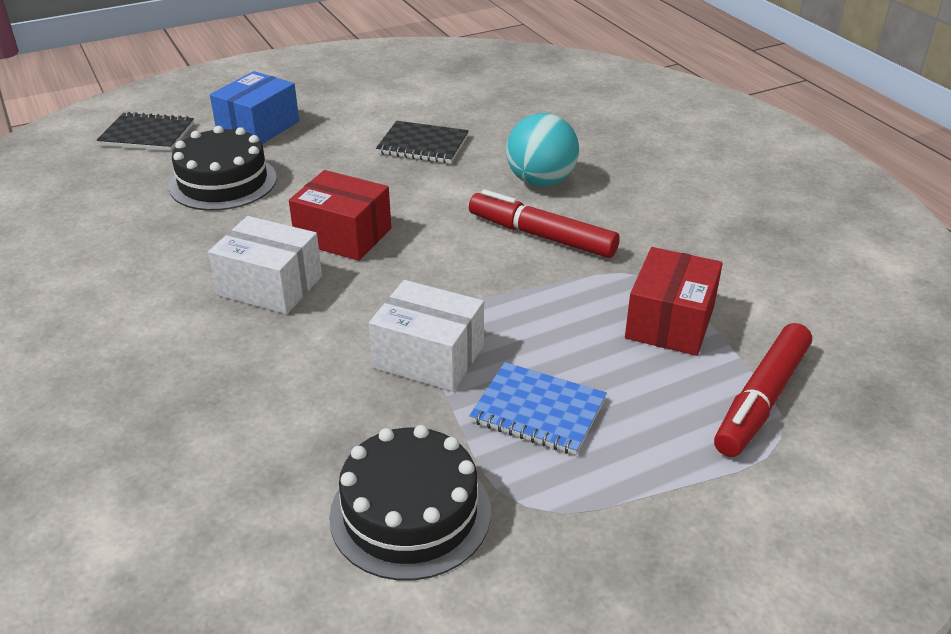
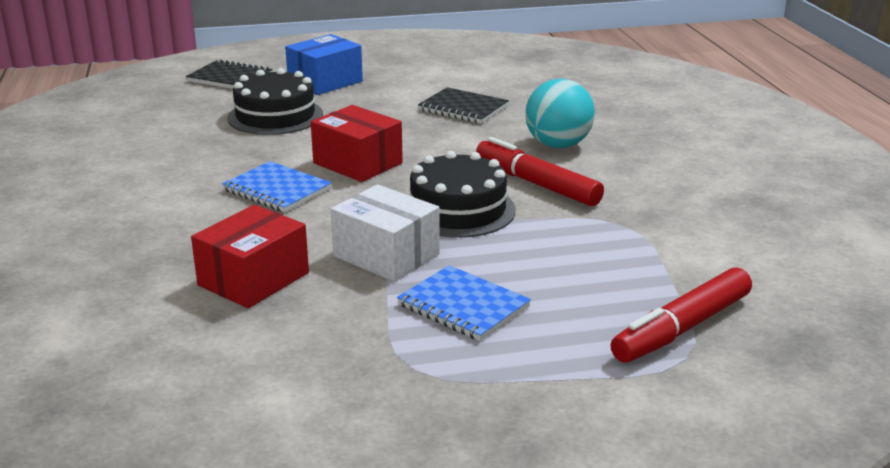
camera: 15 degrees right, 10 degrees down
(270, 285) = (277, 190): white box -> blue notebook
(410, 513) = (311, 358): black cake -> black cake (458, 210)
(670, 322) = (624, 260): red box -> red box (253, 279)

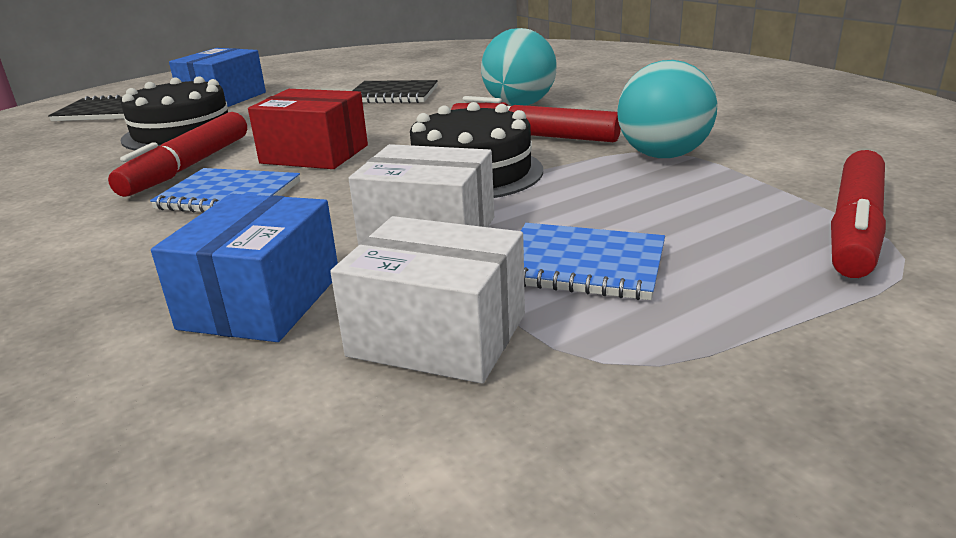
camera: 20 degrees left, 0 degrees up
(253, 279) = (261, 301): red box -> blue box
(263, 155) = (188, 167): none -> red marker
(337, 328) = (438, 335): none -> white box
(618, 229) = (662, 156): none -> turquoise ball

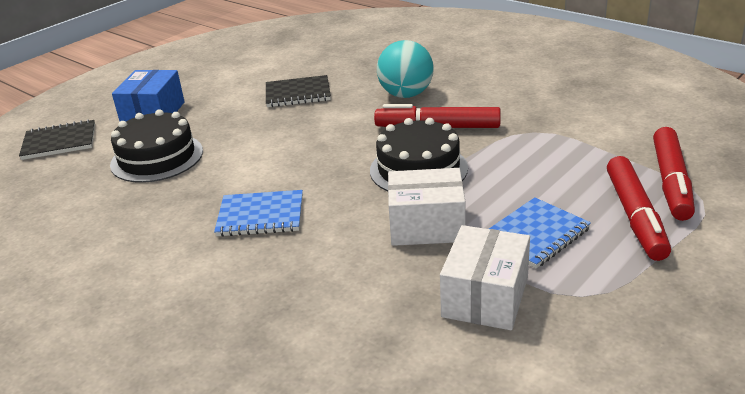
camera: 15 degrees left, 5 degrees up
(188, 167) = (200, 193): red marker -> red marker (635, 216)
(261, 301) = (363, 294): blue box -> none
(314, 154) = (289, 167): red box -> none
(438, 335) = (485, 297): white box -> white box turned 75 degrees counterclockwise
(582, 265) = (535, 235): blue notebook -> blue notebook turned 45 degrees counterclockwise
(662, 156) = (535, 136): turquoise ball -> none

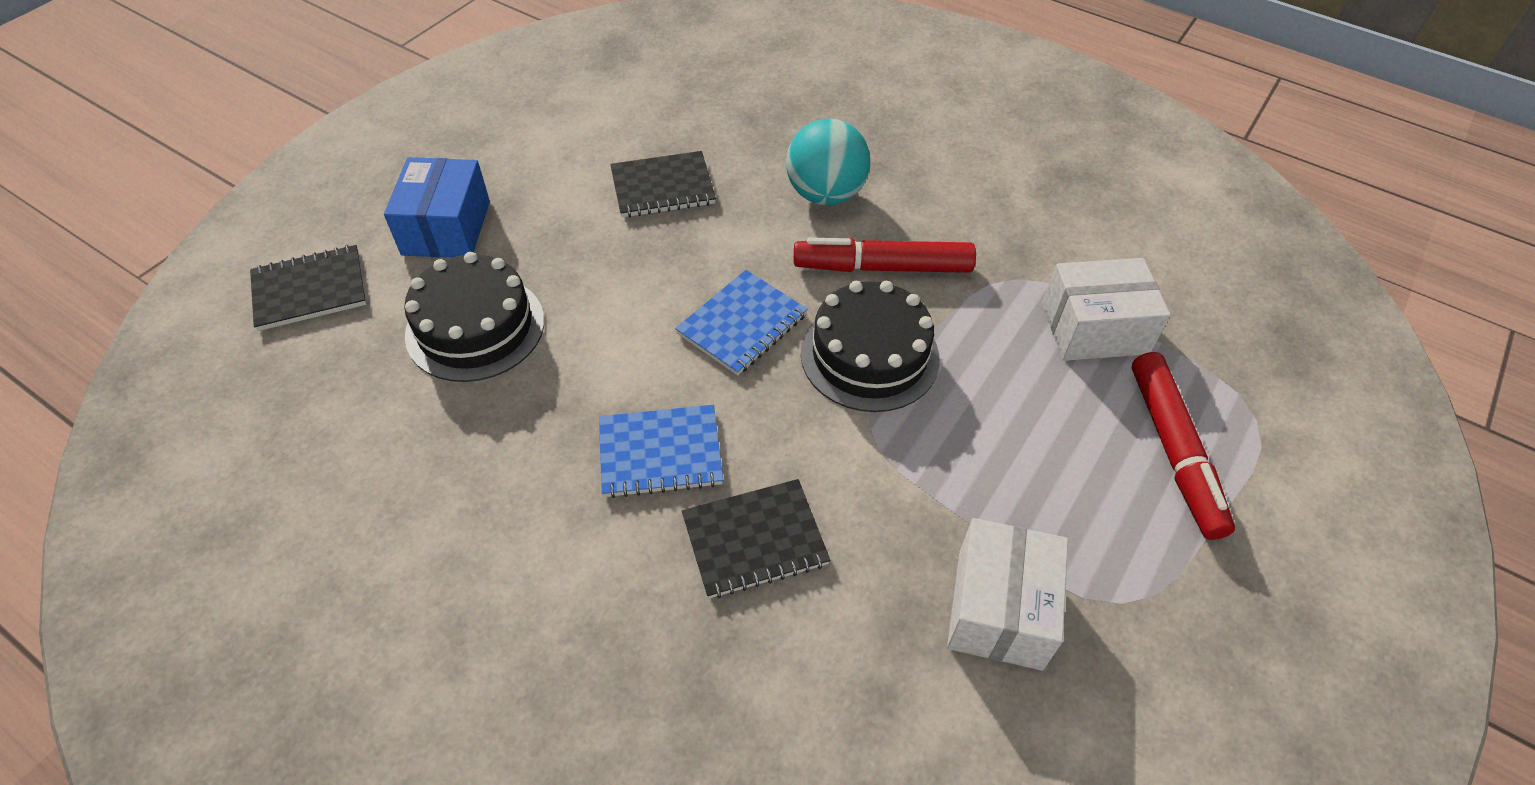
camera: 10 degrees left, 20 degrees up
(314, 259) = (754, 540): none -> black notebook
(426, 225) = (899, 471): white box -> white box (1094, 328)
(535, 235) = (1048, 488): blue notebook -> blue notebook (742, 324)
(671, 182) = (1213, 384): red marker -> none

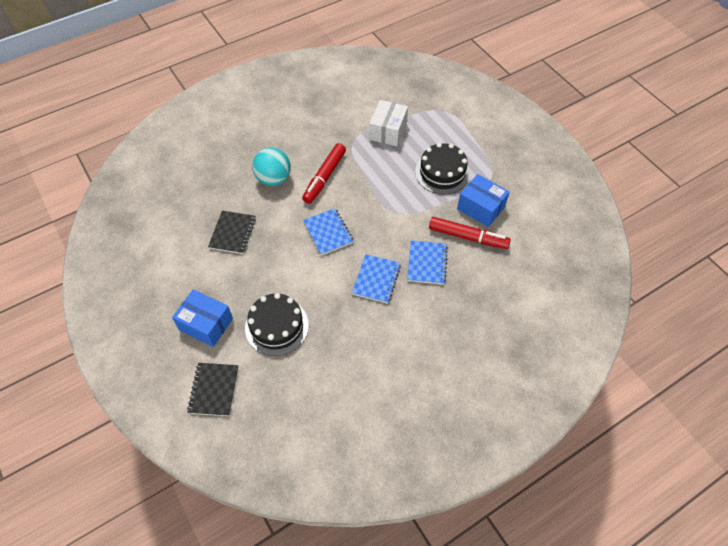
camera: 65 degrees left, 5 degrees up
(754, 540) = (427, 263): black notebook -> blue notebook
(869, 355) = (365, 199): black cake -> black cake (442, 173)
(999, 608) = (480, 208): white box -> blue box
(1174, 451) = (446, 137): red marker -> red marker (468, 237)

